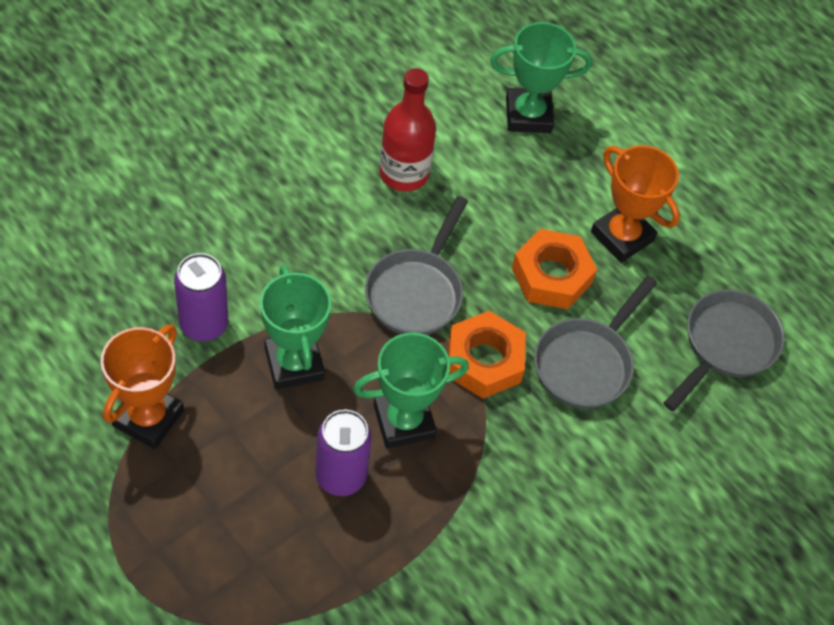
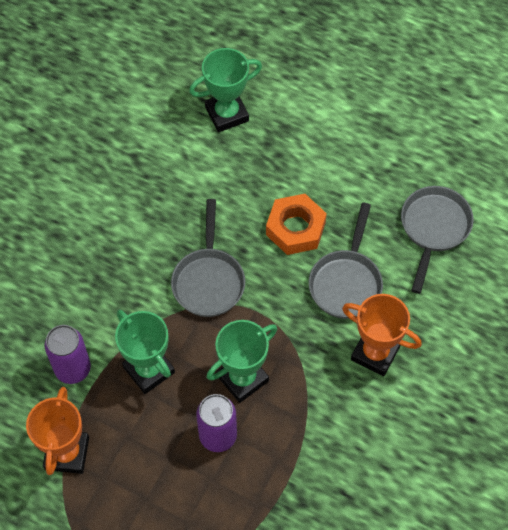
camera: 15 degrees left, 5 degrees up
(404, 173) = (159, 196): red bottle -> none
(484, 361) = (277, 311): orange nut -> none
(622, 236) = (331, 178): orange trophy -> orange trophy (375, 353)

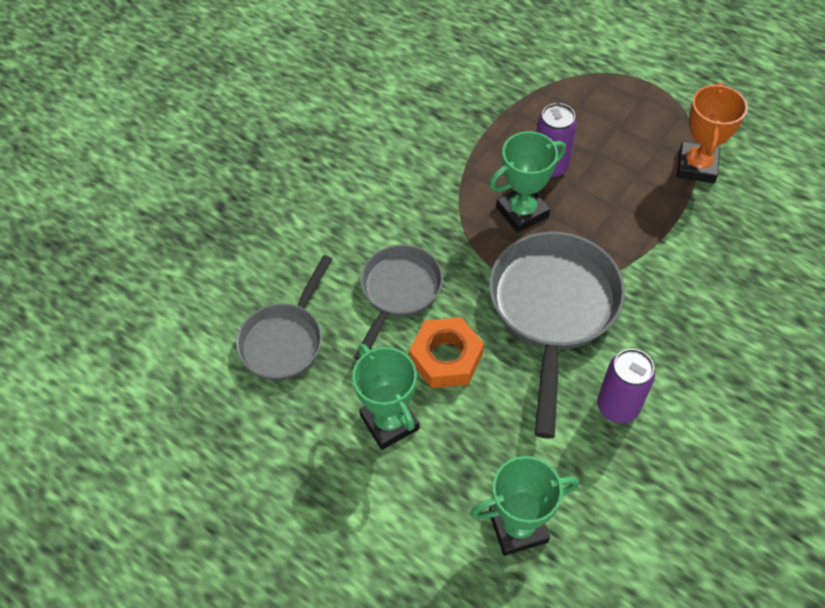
camera: 170 degrees left, 5 degrees down
(73, 369) = (699, 236): purple can -> purple can (617, 406)
(149, 370) = (619, 228): green trophy -> green trophy (389, 422)
(209, 280) = (552, 310): grey pan -> grey pan, size x1.60
(375, 353) = (383, 221): orange trophy -> none

